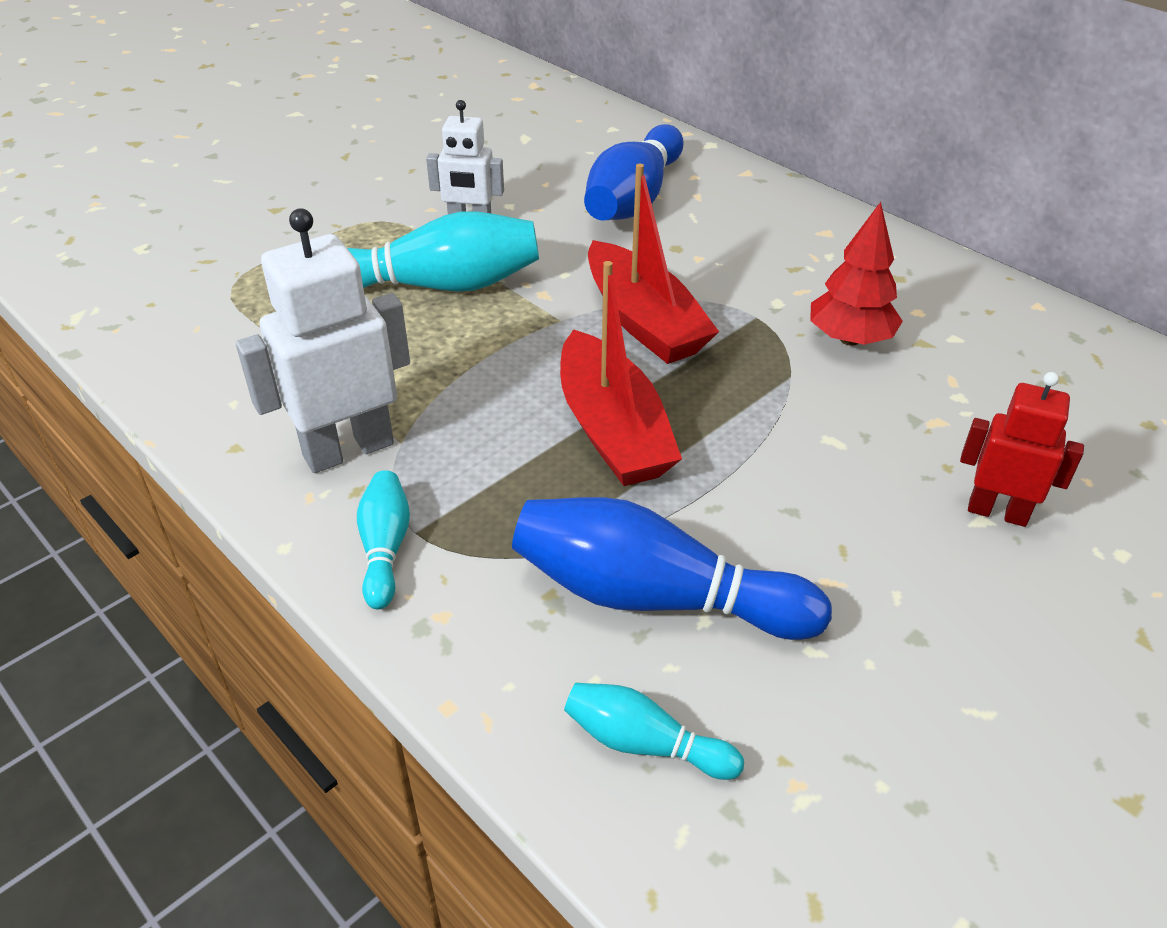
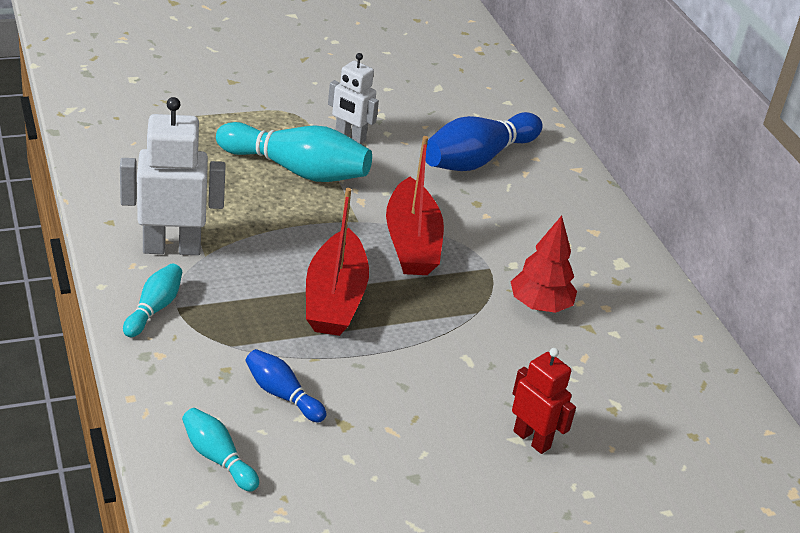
camera: 20 degrees right, 5 degrees down
(654, 597) = (282, 395): blue bowling pin -> blue bowling pin, size x0.52

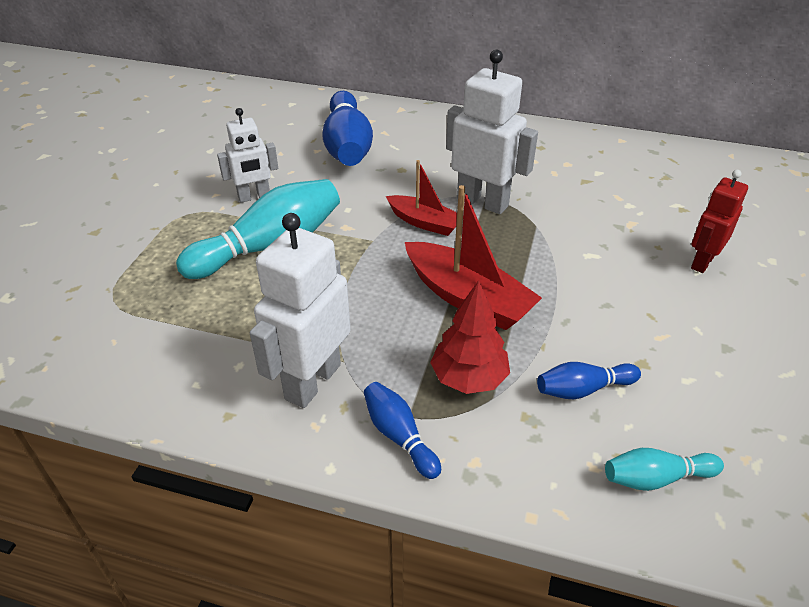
camera: 50 degrees left, 5 degrees up
(154, 309) = (399, 436): turquoise bowling pin -> blue bowling pin
(412, 242) = (425, 222): red boat -> red boat, size x0.62
(479, 268) = (483, 202): none -> white robot
(532, 439) = (702, 262): red robot -> red robot turned 45 degrees counterclockwise
(540, 306) = (547, 192): red tree -> red tree (469, 378)

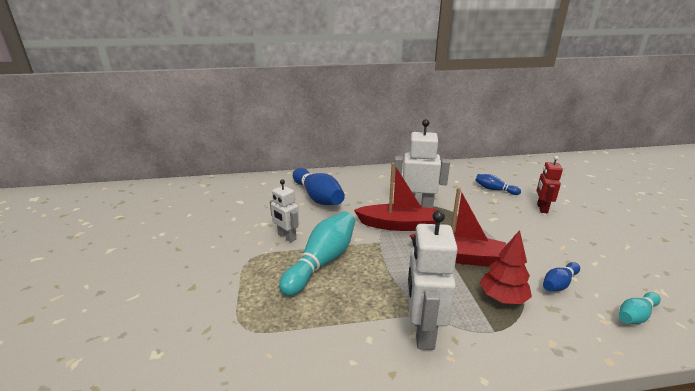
camera: 25 degrees left, 15 degrees down
(254, 197) = (286, 237): white robot -> white robot turned 90 degrees clockwise
(399, 436) = (501, 344): blue bowling pin -> blue bowling pin (494, 190)
(425, 222) = (398, 225): red boat -> red boat, size x1.61

